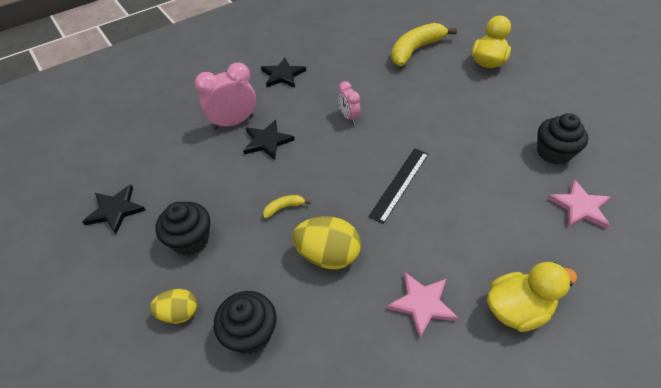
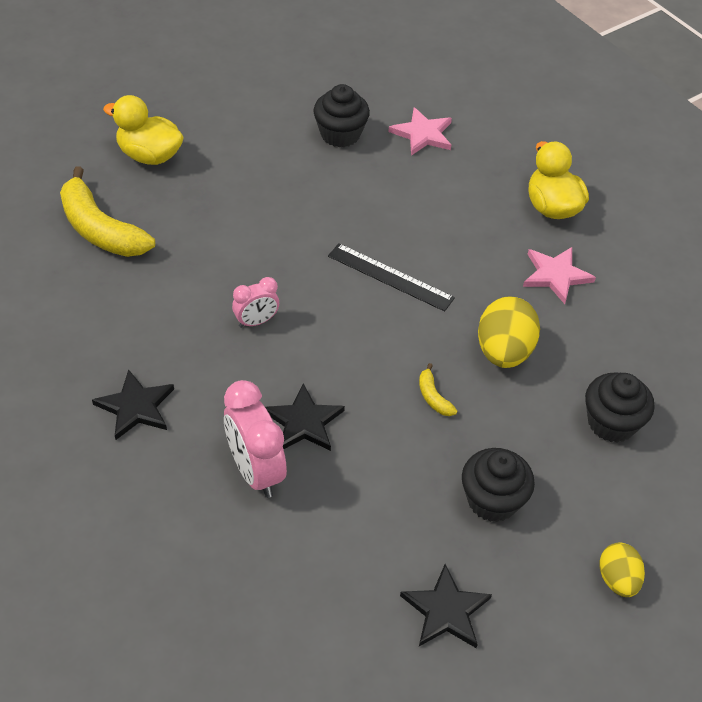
camera: 95 degrees left, 0 degrees up
(179, 313) = (598, 496): yellow egg -> yellow egg (617, 580)

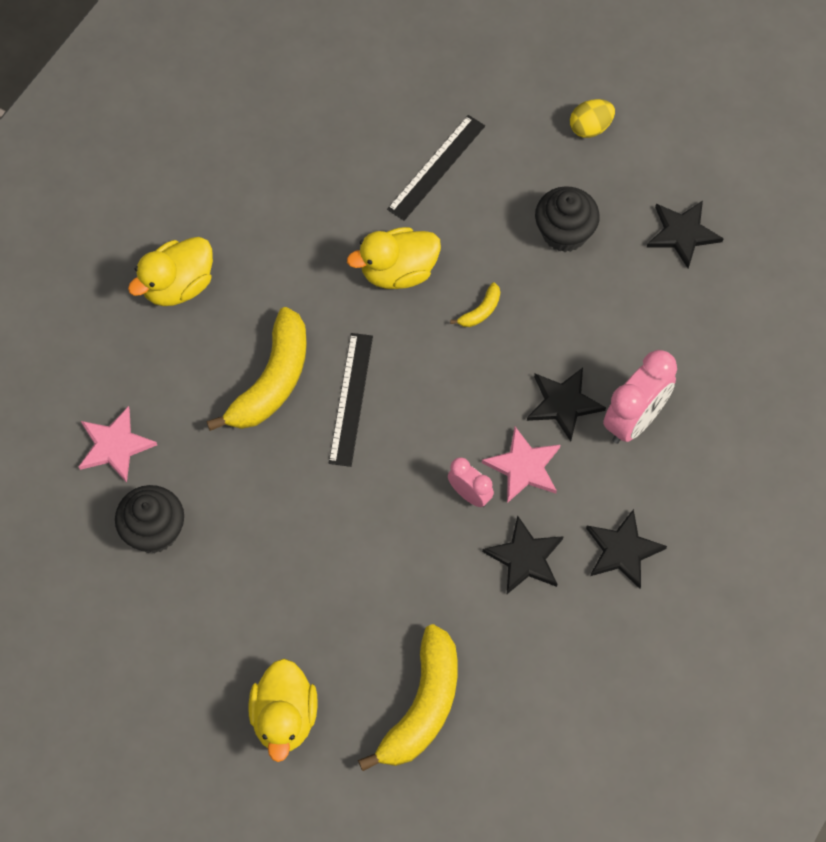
camera: 110 degrees left, 15 degrees up
(176, 336) = (525, 557): none -> black star
(433, 235) = (272, 381): none -> yellow banana
(504, 352) = (398, 271): yellow egg -> yellow duck
(556, 275) = (276, 256): pink star -> pink star (523, 467)
(611, 423) = (436, 167): black cupcake -> black ruler

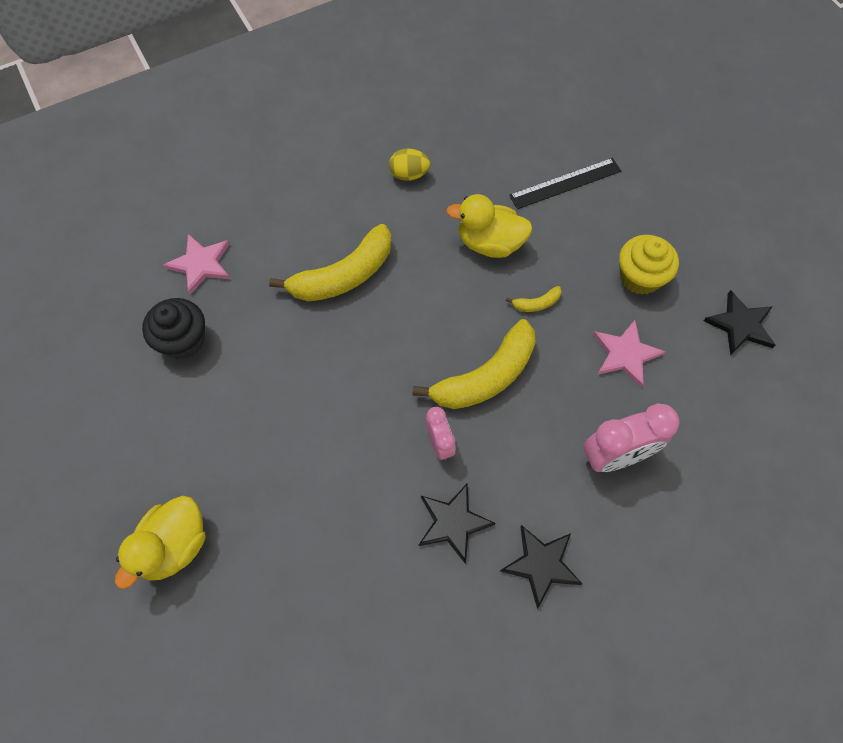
camera: 30 degrees right, 0 degrees up
(178, 285) = (322, 176): yellow duck -> none
(351, 399) = (393, 319): black ruler -> none
(422, 706) = (288, 604): yellow banana -> yellow banana (486, 377)
(523, 467) = (497, 445): pink star -> pink star (625, 354)
(564, 232) = (640, 277): black cupcake -> yellow cupcake
(564, 404) = (561, 411): black star -> none
(590, 127) = (705, 210): yellow egg -> yellow egg (409, 174)

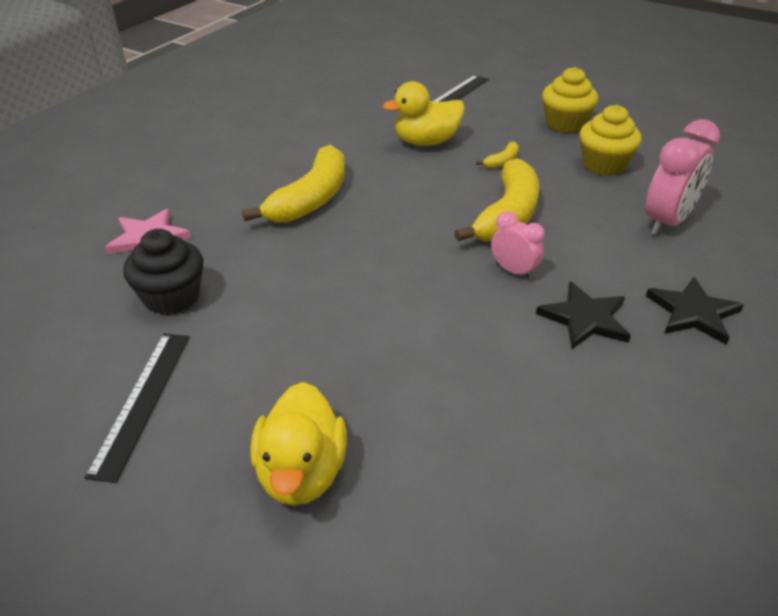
camera: 30 degrees left, 25 degrees down
(117, 431) = (142, 401): none -> black ruler
(409, 174) = (315, 126): yellow egg -> none
(625, 354) = (604, 165): pink star -> yellow cupcake
(740, 325) = (665, 124): black star -> none

